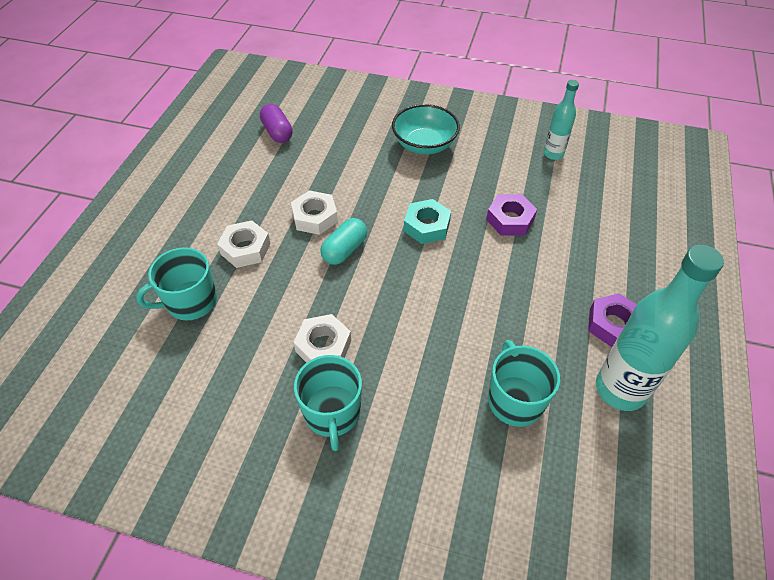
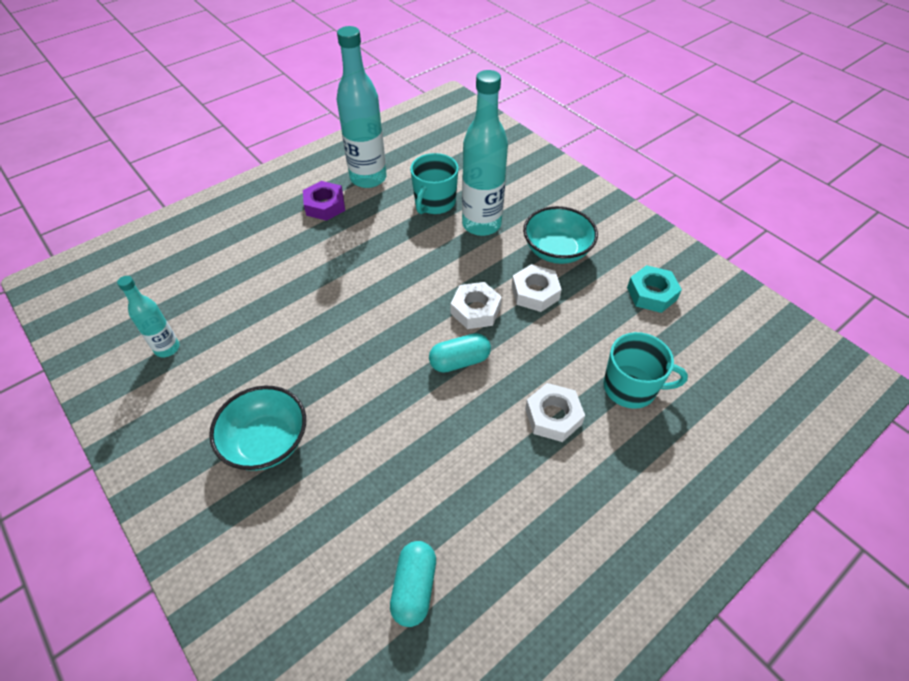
camera: 145 degrees left, 0 degrees up
(277, 132) = (414, 588): purple capsule -> turquoise capsule
(315, 217) = (461, 414): white nut -> white nut (475, 310)
(332, 413) = (556, 250): turquoise mug -> turquoise bowl
(426, 226) = (367, 343): turquoise nut -> turquoise nut (651, 294)
(438, 400) = (481, 224): none -> turquoise bottle
(510, 219) = (293, 308): purple nut -> none

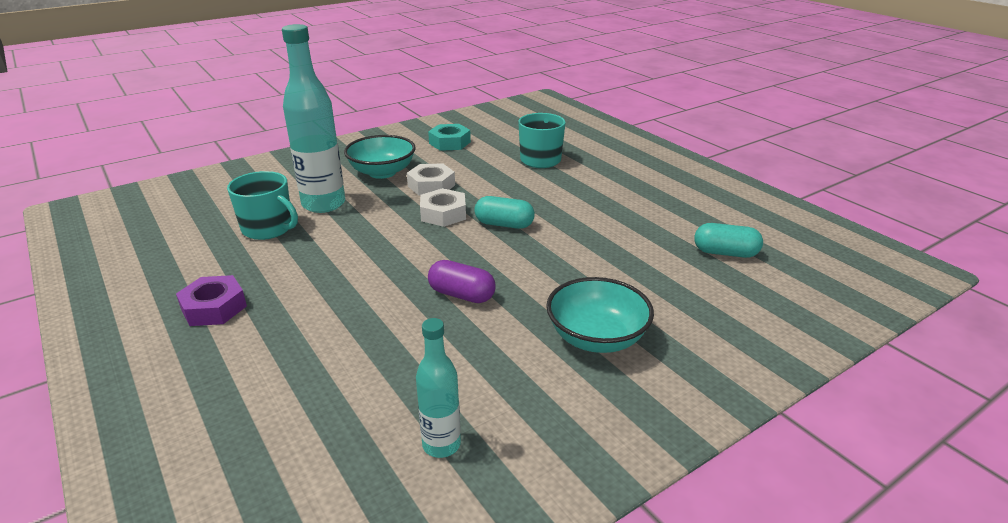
camera: 85 degrees left, 20 degrees down
(335, 340) = (462, 295): none -> purple capsule
(368, 178) = (182, 273): turquoise bottle -> none
(459, 361) = (504, 224): turquoise capsule -> turquoise capsule turned 60 degrees counterclockwise
(553, 416) = (566, 189): white nut -> none

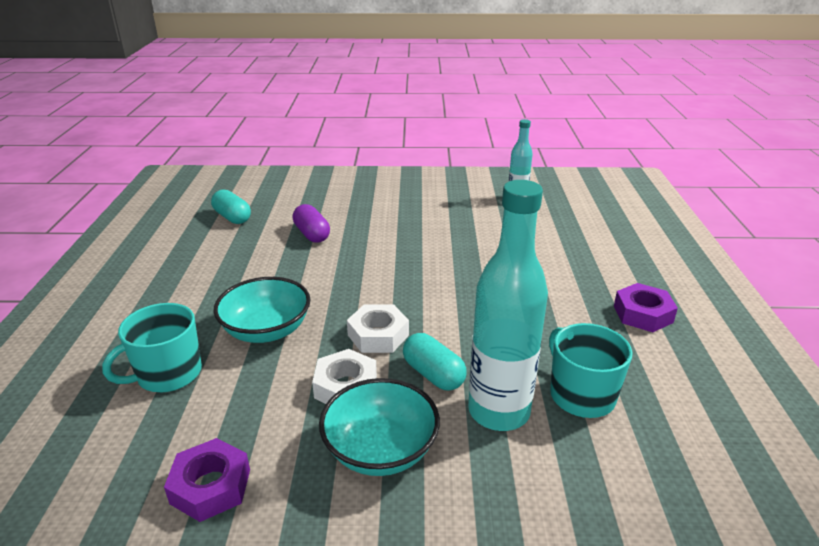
camera: 145 degrees left, 0 degrees up
(450, 143) = (210, 486): turquoise nut -> purple nut
(462, 295) = (441, 255): purple capsule -> purple capsule (312, 234)
(504, 224) = (339, 299): turquoise capsule -> turquoise capsule (433, 374)
(596, 338) = (390, 208): turquoise bowl -> turquoise bowl (266, 330)

